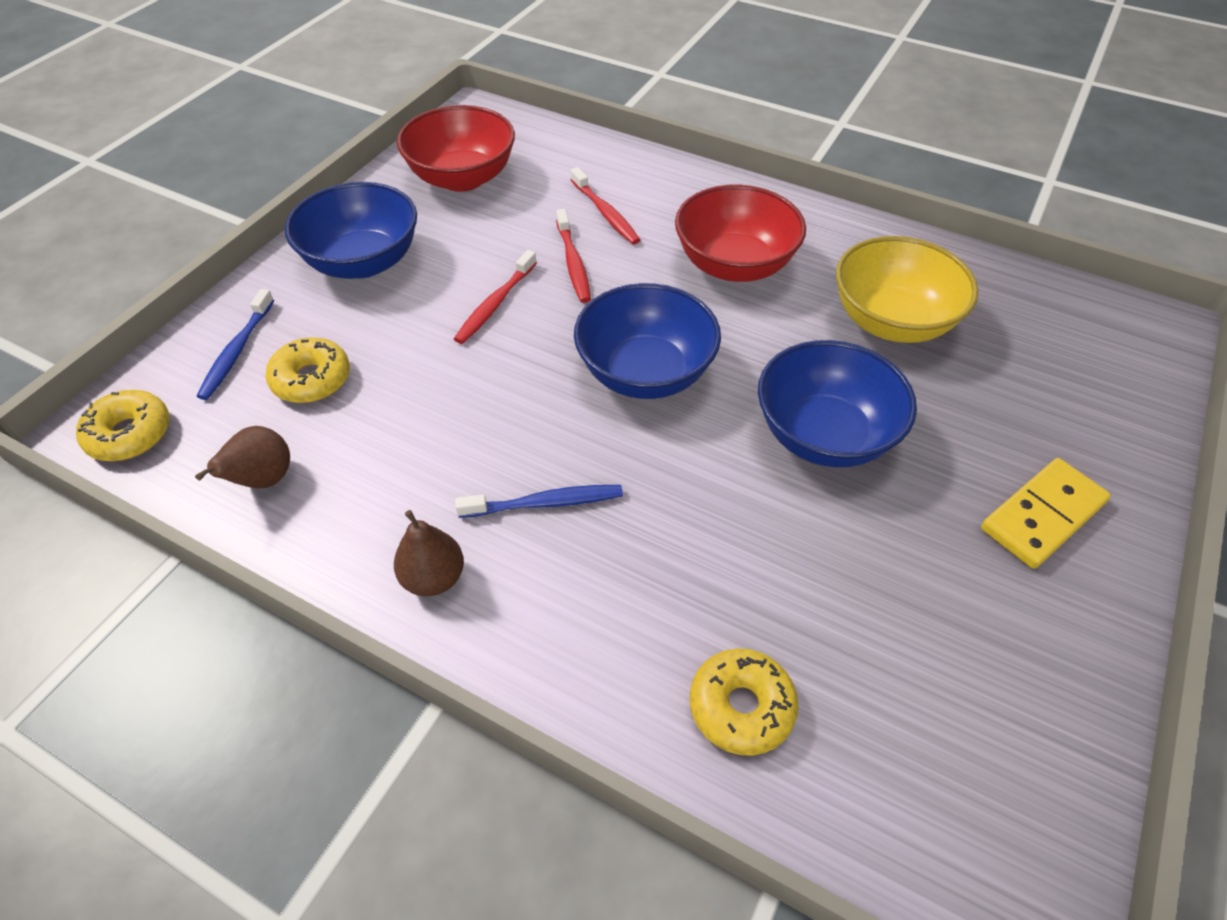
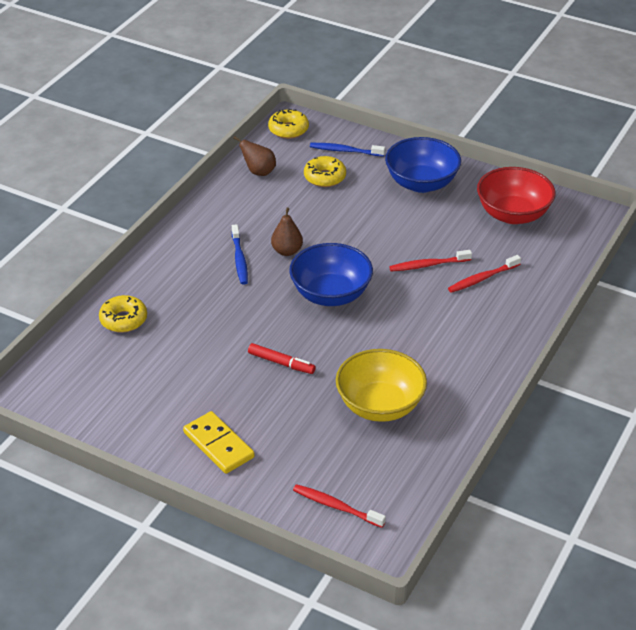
camera: 90 degrees right, 10 degrees down
(434, 578) = (199, 227): brown pear -> brown pear (287, 251)
(495, 304) = (387, 235): red toothbrush -> red toothbrush (336, 506)
(734, 265) = (432, 336): red bowl -> none
(824, 435) = (281, 363): blue bowl -> red marker

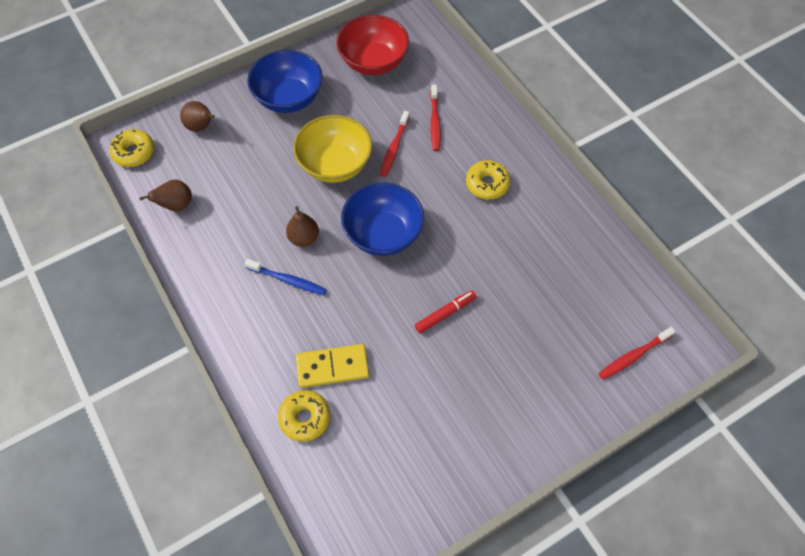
camera: 60 degrees left, 20 degrees up
(218, 445) = (518, 412): yellow domino -> yellow domino (332, 367)
(325, 177) = (225, 160): yellow donut -> yellow donut (487, 184)
(345, 151) = (201, 127): blue toothbrush -> brown pear
(380, 405) = (538, 267): yellow bowl -> yellow bowl (335, 164)

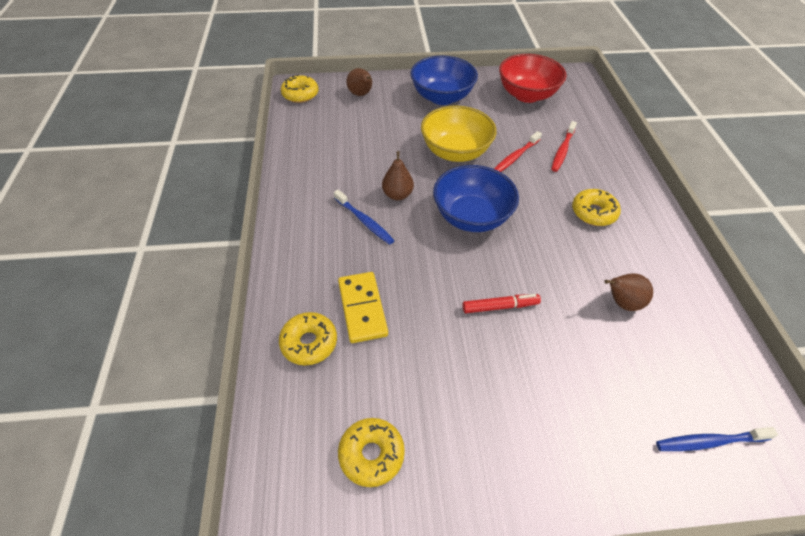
camera: 25 degrees right, 10 degrees down
(176, 205) = (308, 137): brown pear -> brown pear (621, 302)
(332, 367) = (362, 308): yellow domino -> yellow domino turned 60 degrees clockwise
(402, 481) = (371, 454): none -> yellow donut
(633, 356) = (709, 442): red toothbrush -> blue toothbrush

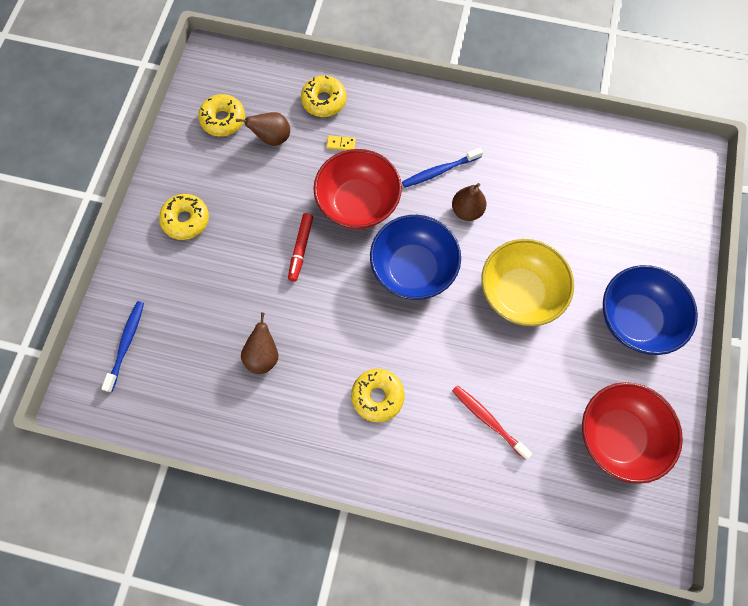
camera: 110 degrees right, 20 degrees up
(300, 94) = (674, 157): yellow donut -> yellow donut (186, 220)
(361, 94) = (661, 224): brown pear -> brown pear (272, 138)
(362, 308) = (341, 144): yellow domino -> yellow domino, size x0.43
(426, 273) = (358, 203): none -> red bowl
(515, 157) = (491, 356): red toothbrush -> none

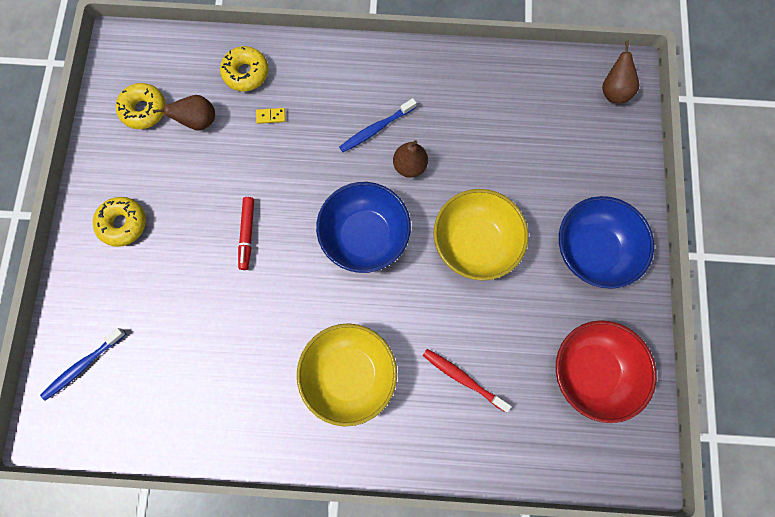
camera: 10 degrees left, 5 degrees up
(126, 344) = (83, 365): blue toothbrush -> blue toothbrush turned 135 degrees counterclockwise
(263, 355) = (227, 352): brown pear -> brown pear (613, 91)
(358, 203) = (298, 176): red bowl -> none
(377, 396) = (349, 374): yellow donut -> yellow bowl

